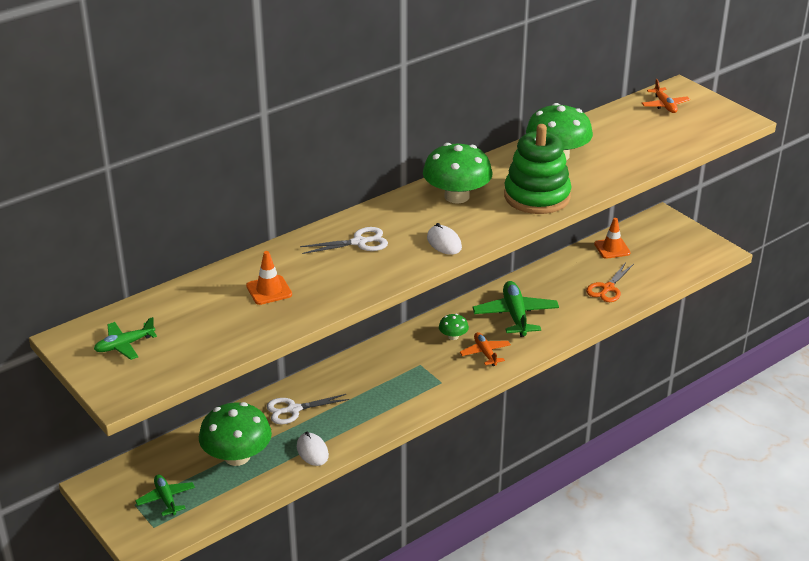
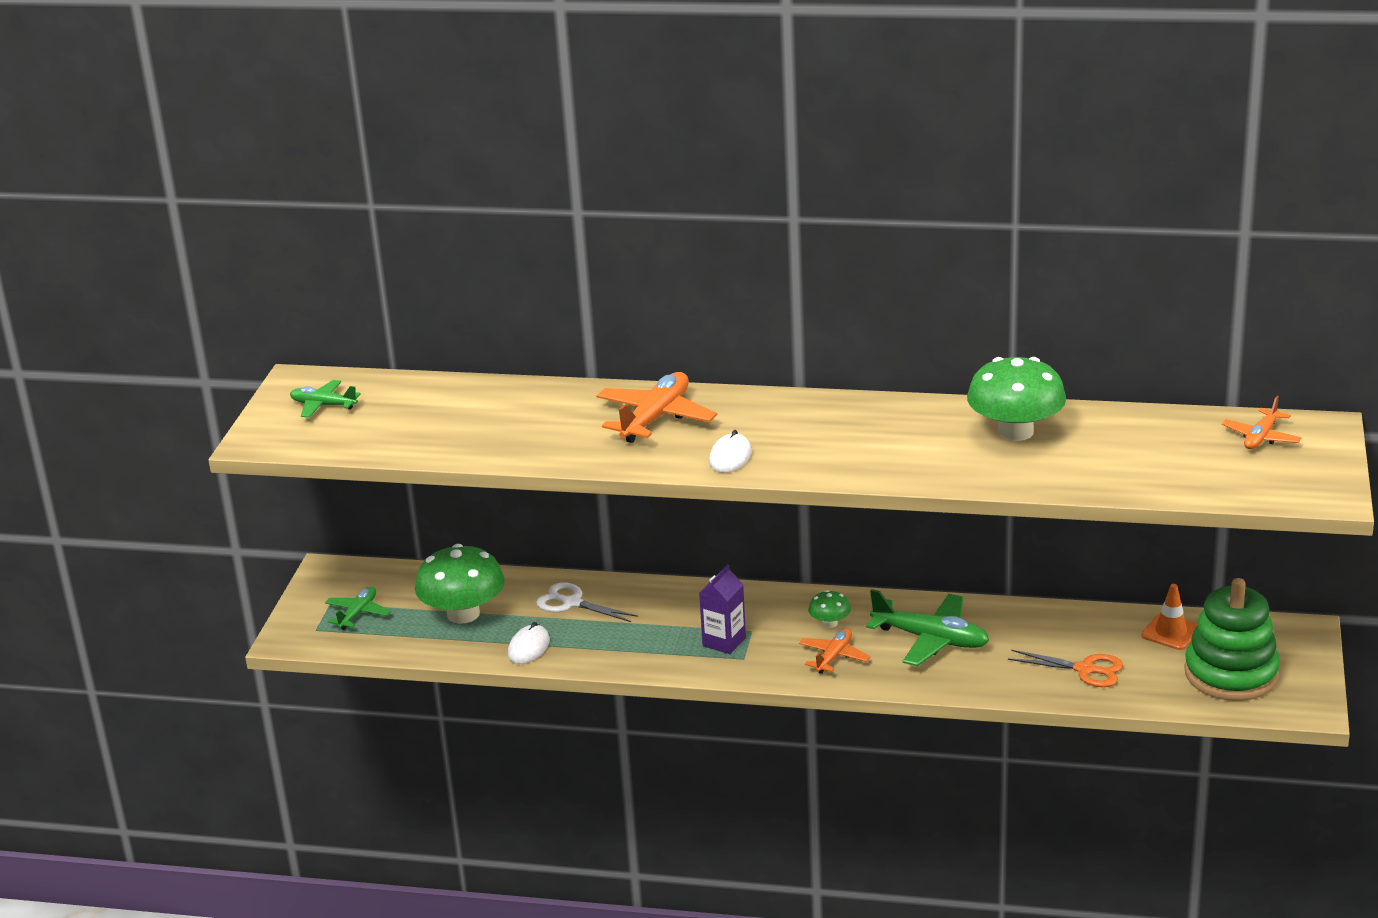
camera: 50 degrees right, 5 degrees down
(269, 290) = (504, 420): orange traffic cone -> none
(359, 242) = (655, 418): white scissors -> orange plane
(416, 379) = (724, 642): none -> purple carton
(456, 196) = (827, 421): green mushroom -> none
(515, 315) = (930, 639): green plane -> green plane turned 75 degrees clockwise
(537, 196) = (908, 460): green stacking toy -> green stacking toy (1231, 674)
(607, 288) = (1085, 670): orange scissors -> orange scissors turned 150 degrees counterclockwise

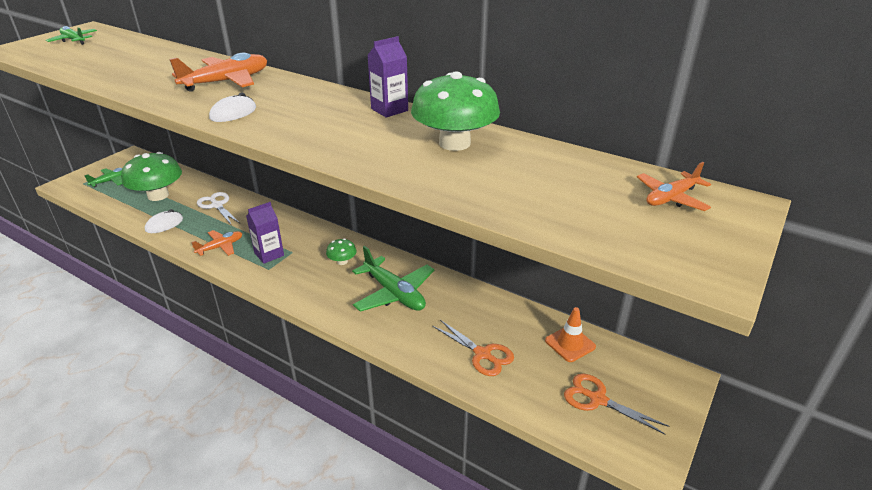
camera: 20 degrees right, 5 degrees up
(834, 657) = (322, 286): orange plane -> orange plane (220, 247)
(901, 408) = (389, 110): none -> purple carton
(1231, 674) = (597, 399): green stacking toy -> orange scissors

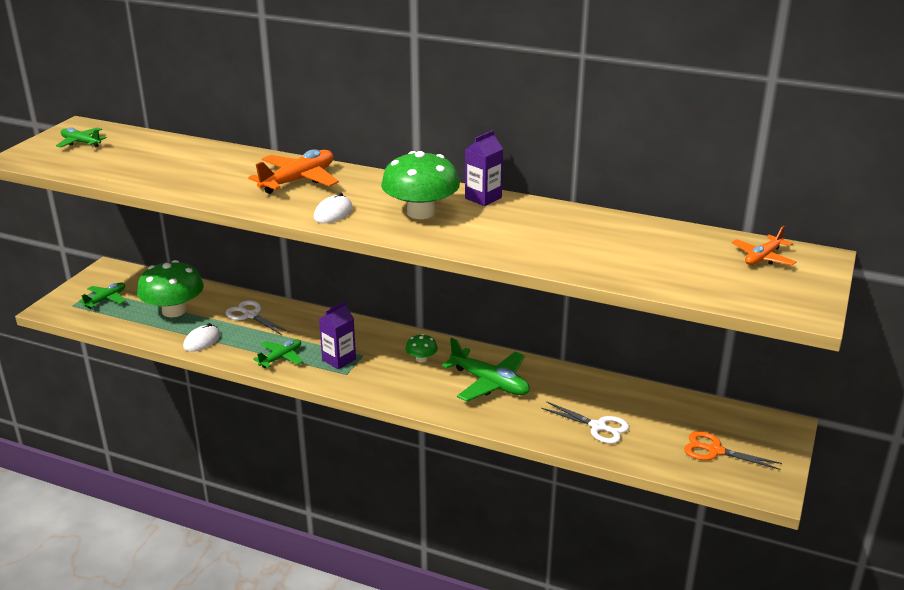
camera: 10 degrees left, 5 degrees down
(220, 247) = (281, 358): orange plane -> green plane
(454, 143) = (562, 226): green mushroom -> green mushroom (421, 212)
(483, 354) = (598, 427): orange scissors -> white scissors
(570, 344) = (677, 409): orange traffic cone -> none

